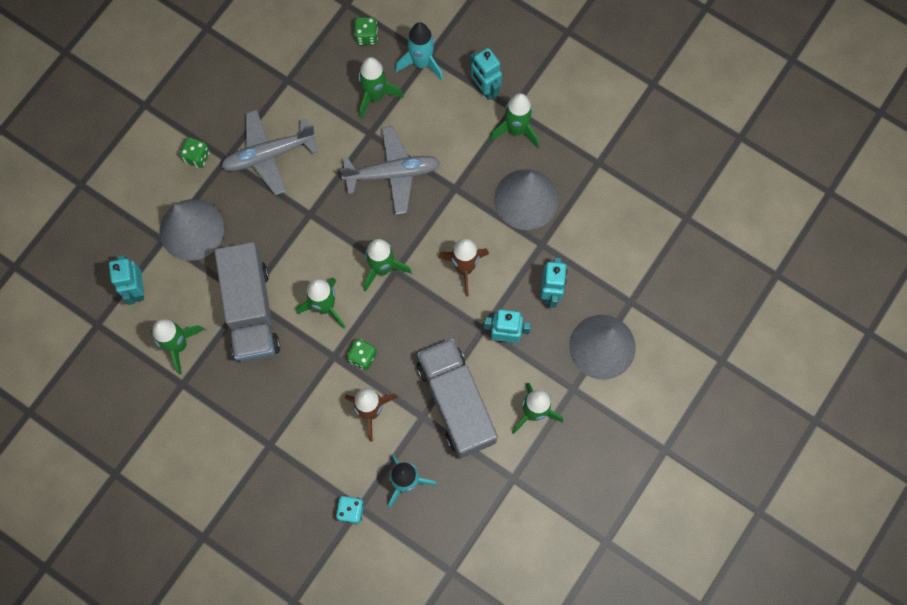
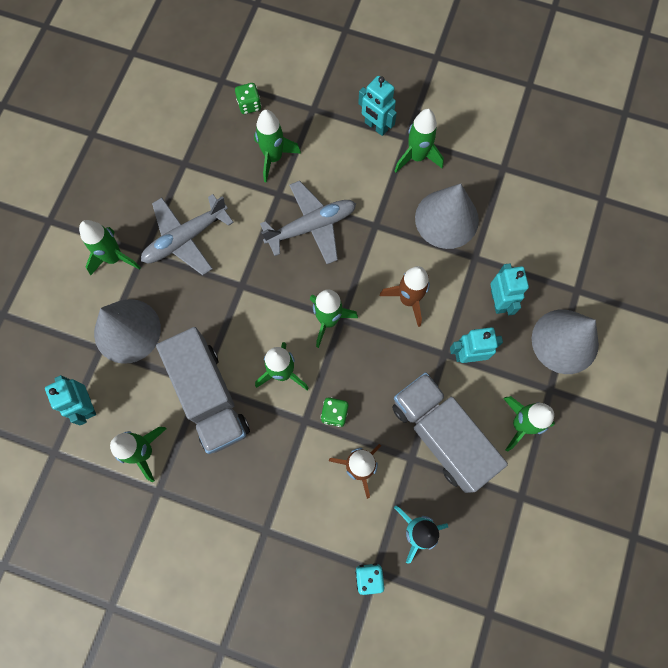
camera: 15 degrees left, 0 degrees up
(197, 156) = (114, 258): green dice -> green rocket
(421, 63) = (309, 117): turquoise rocket -> none

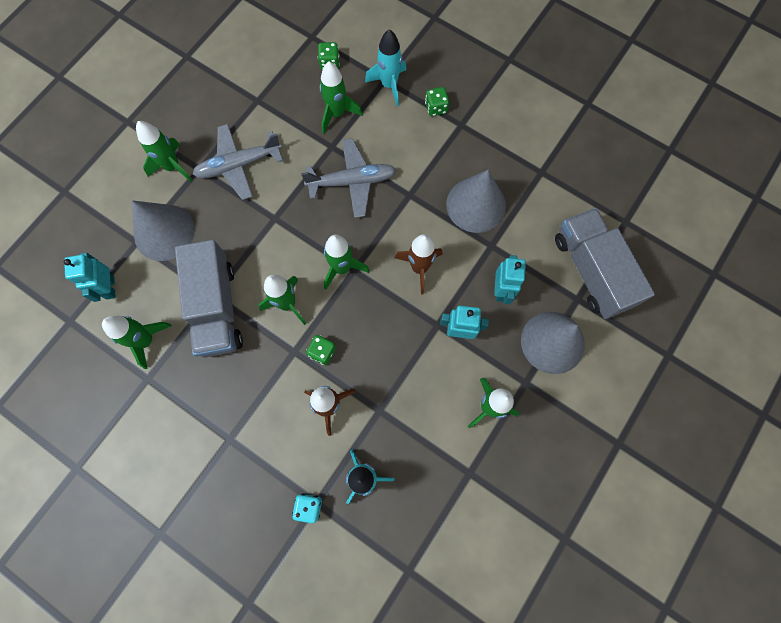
camera: 15 degrees right, 0 degrees up
(319, 114) = (389, 85): none -> turquoise rocket
(375, 126) = (436, 108): turquoise robot -> green dice
(417, 157) = (465, 143): green rocket -> none
(441, 435) = (413, 397): grey truck -> grey truck (591, 271)

